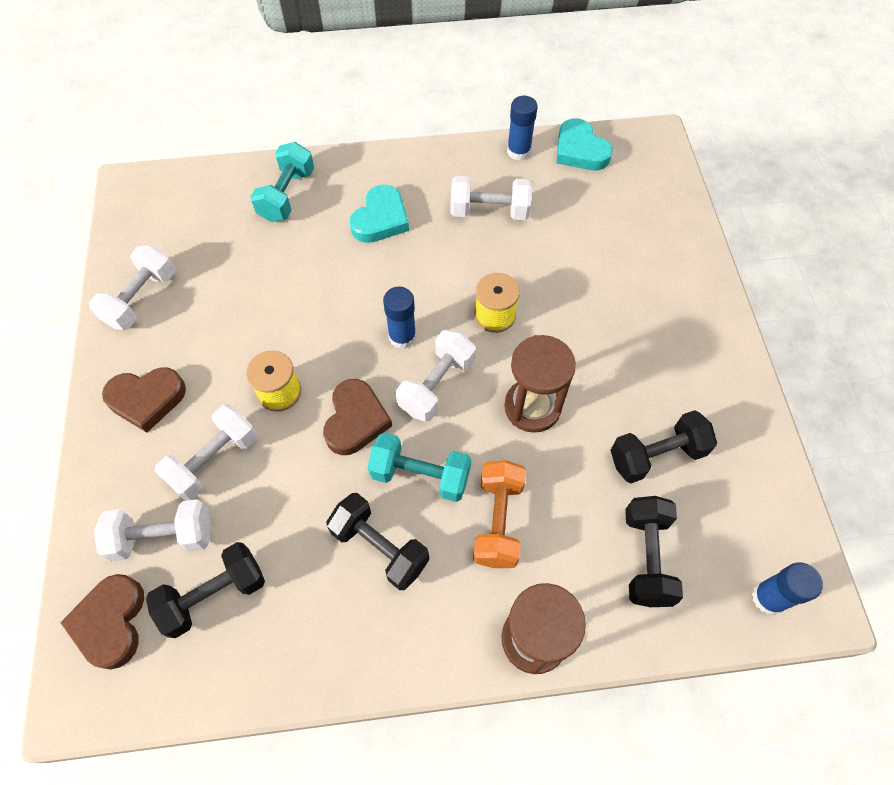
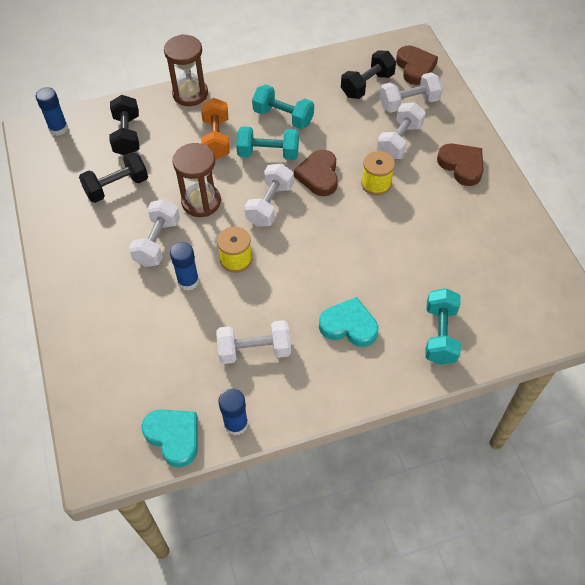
camera: 170 degrees right, 5 degrees down
(141, 299) = (508, 227): white dumbbell -> white dumbbell (157, 242)
(147, 399) = (461, 166): brown heart -> brown heart turned 75 degrees clockwise
(380, 219) = (349, 325): turquoise heart -> turquoise heart turned 90 degrees clockwise
(380, 547) = (283, 117): black dumbbell -> turquoise dumbbell
(402, 337) = (302, 232): blue glue stick -> blue glue stick (188, 281)

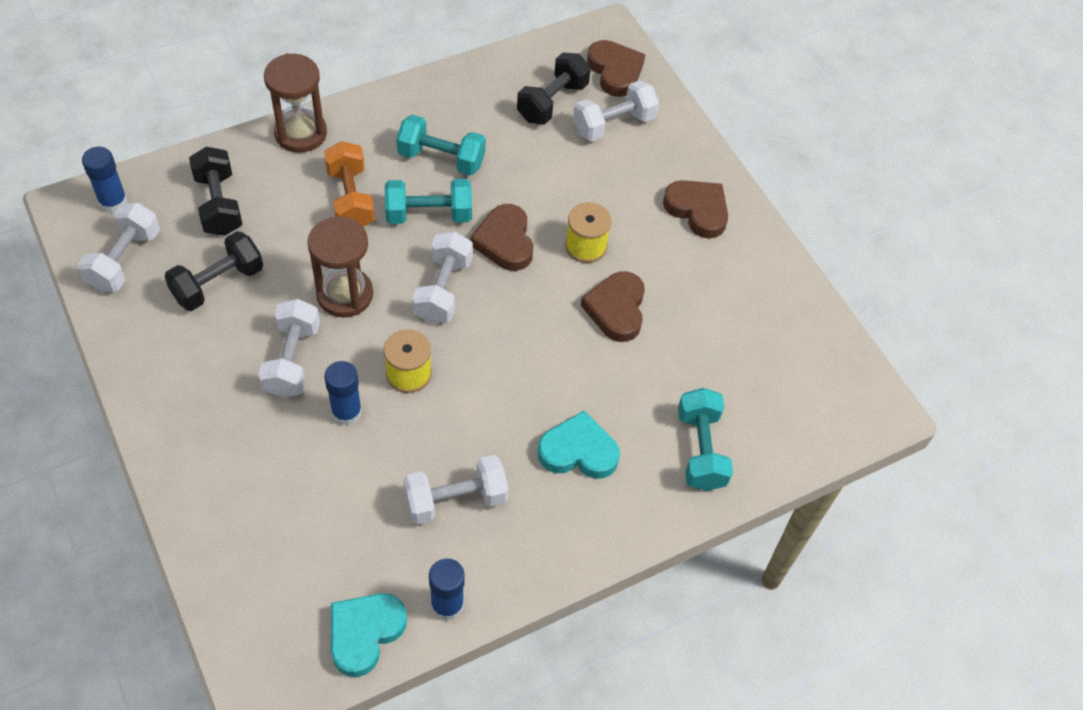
camera: 15 degrees left, 0 degrees up
(174, 437) = (364, 633): turquoise heart -> turquoise heart turned 90 degrees counterclockwise
(392, 229) = (616, 309): none -> brown heart
(399, 141) = (608, 181): white dumbbell -> white dumbbell (124, 260)

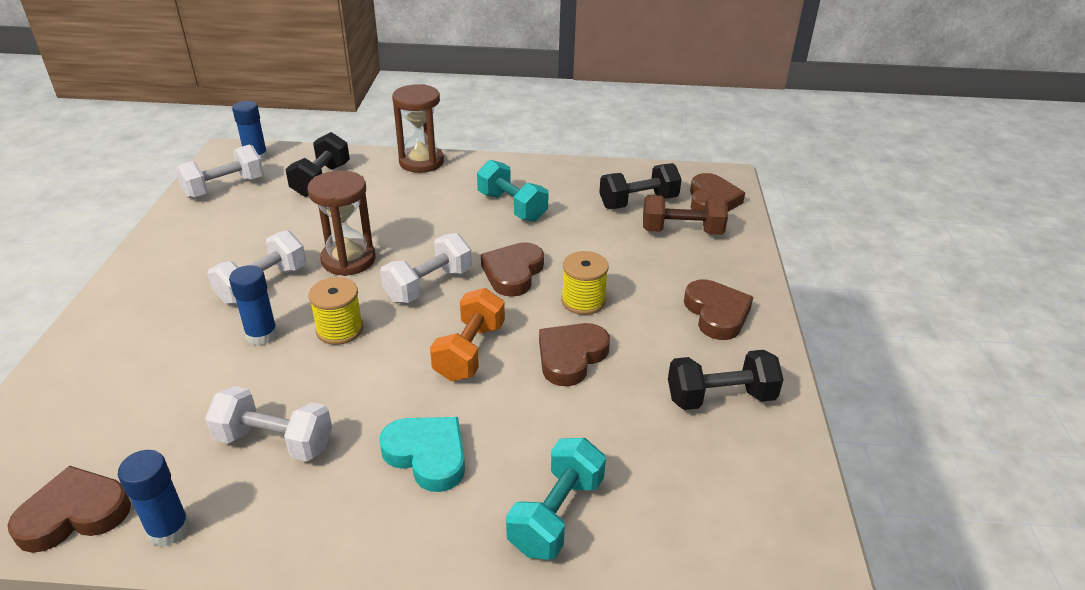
camera: 35 degrees right, 20 degrees down
(218, 283) = (267, 221): black dumbbell -> black dumbbell (720, 397)
(350, 199) = (417, 207): orange dumbbell -> orange dumbbell (469, 352)
(364, 633) = (74, 514): turquoise heart -> brown heart
(428, 214) = (467, 235): turquoise dumbbell -> none
(613, 124) = (682, 231): white dumbbell -> brown dumbbell

